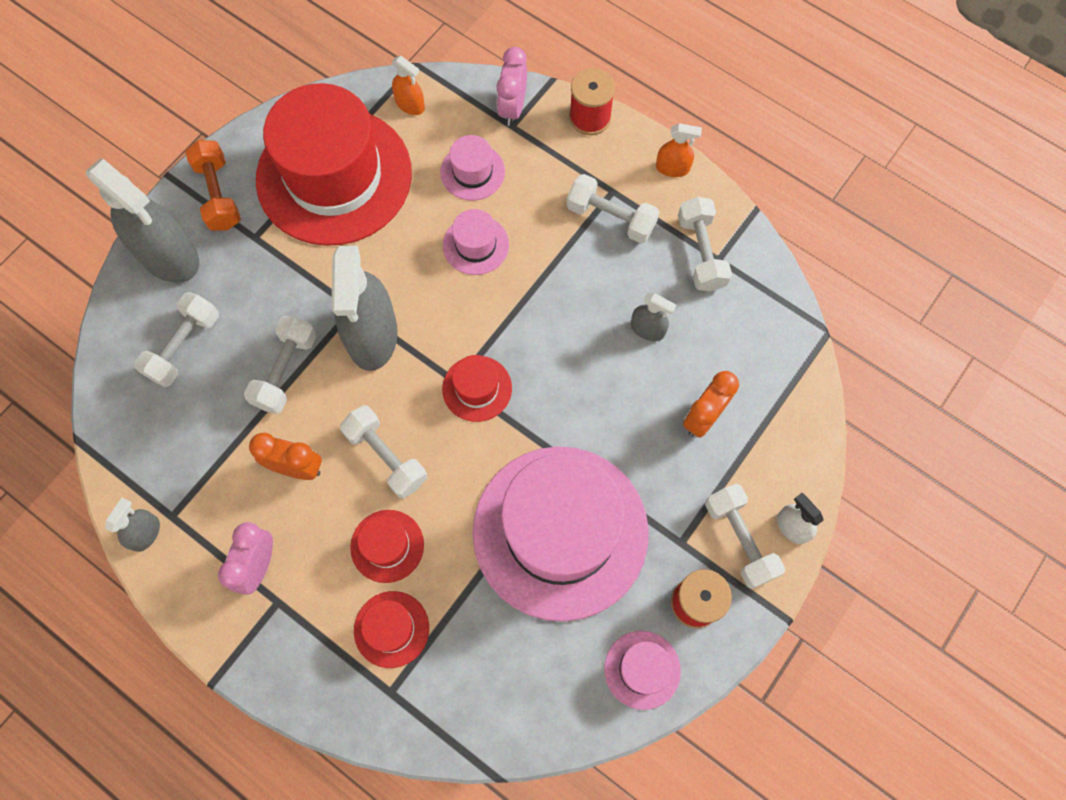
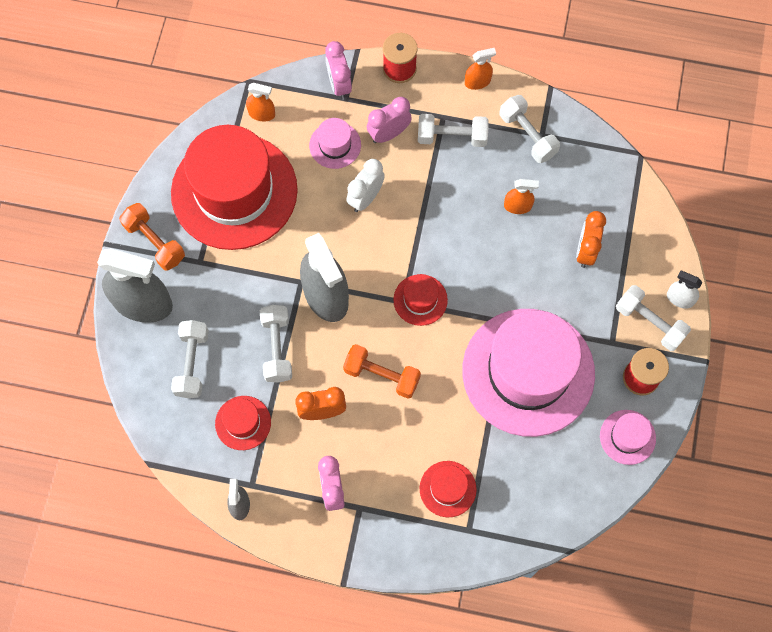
camera: 25 degrees left, 0 degrees up
(386, 457) = (382, 375): white dumbbell -> orange dumbbell
(387, 546) = (415, 435): red hat -> red hat (243, 423)
(475, 245) = (365, 198): pink hat -> white clock
(540, 184) = (389, 134): none -> pink clock
(647, 329) = (517, 206): grey spray bottle -> orange spray bottle

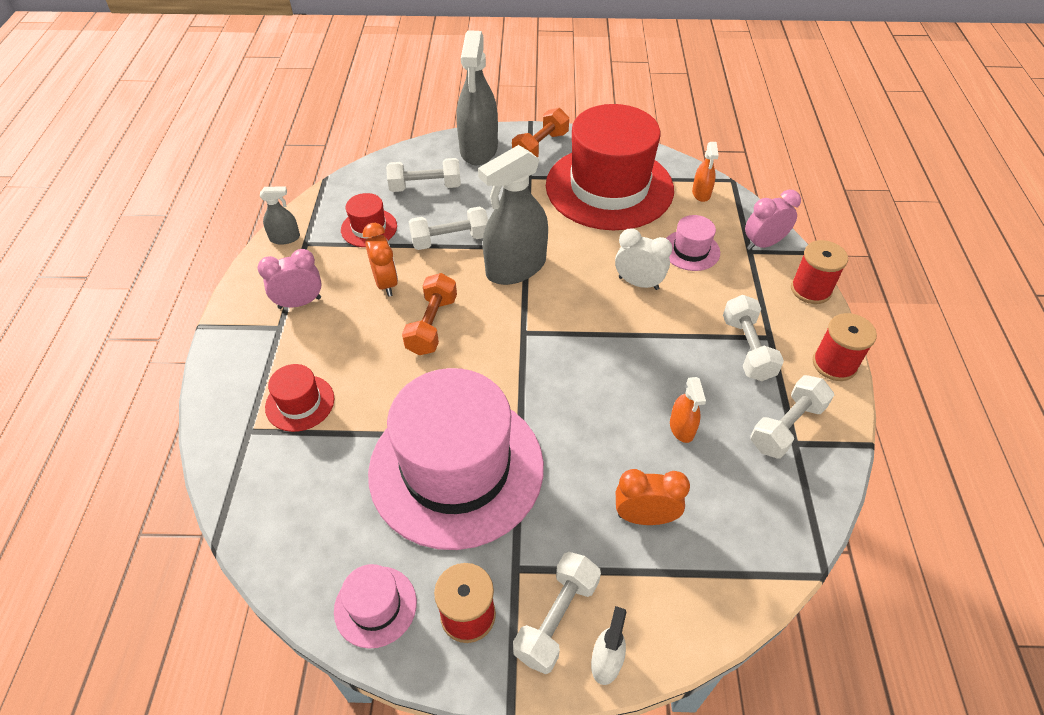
camera: 80 degrees right, 20 degrees down
(389, 134) = (724, 291): pink clock -> none
(420, 300) = (529, 346): red hat -> none
(477, 82) = (834, 364): orange spray bottle -> red spool

